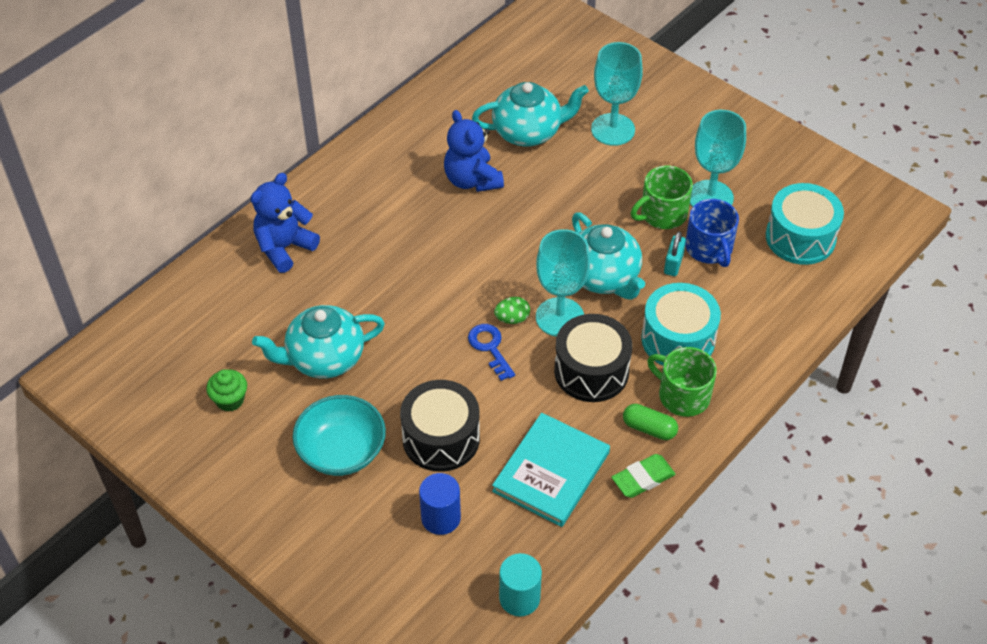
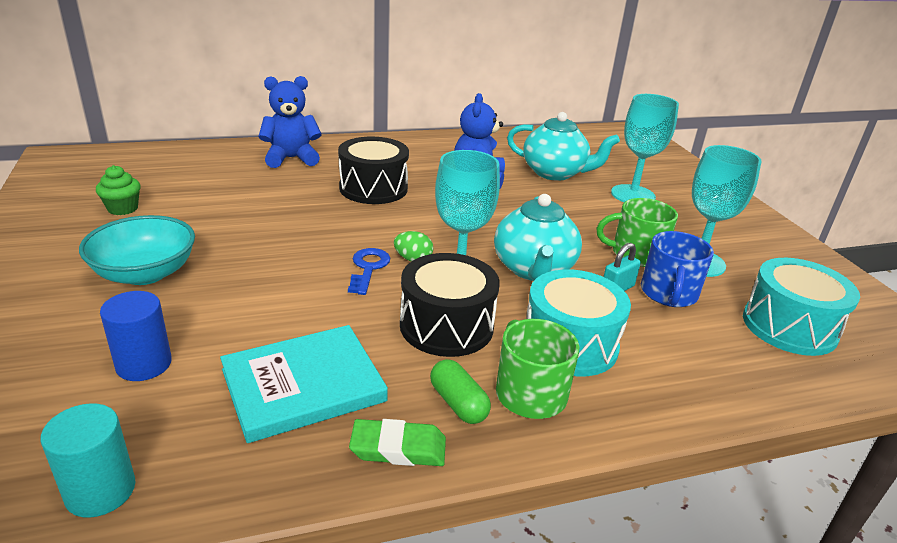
camera: 30 degrees right, 20 degrees down
(324, 358) = (226, 217): turquoise teapot -> none
(441, 438) = (237, 305): black drum -> black drum (373, 188)

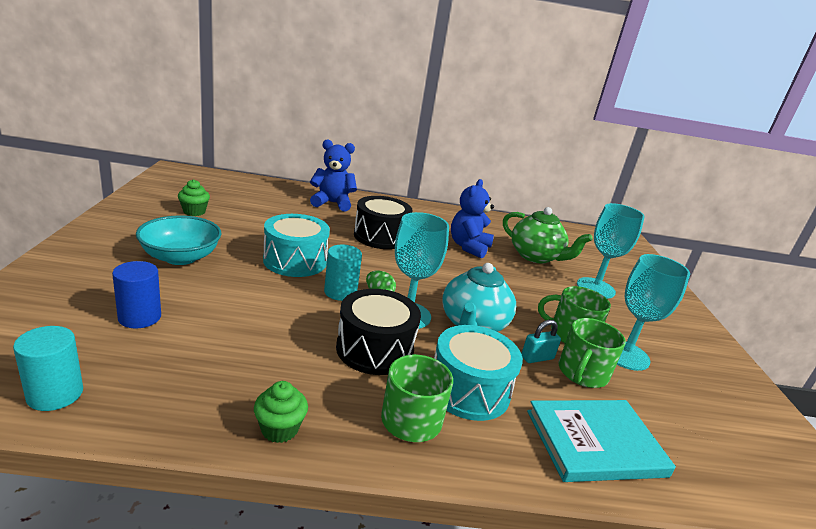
camera: 15 degrees right, 5 degrees down
(303, 385) = (239, 362): turquoise book -> turquoise book (595, 443)
(368, 268) = (340, 292): blue key -> turquoise cylinder
(398, 448) = (279, 429): green eraser -> green cupcake
(458, 403) = (347, 409): green capsule -> none
(555, 173) = (536, 256): turquoise teapot -> green teapot
(668, 293) = (582, 373): blue mug -> green mug
(789, 326) = (684, 431): turquoise drum -> turquoise drum (295, 261)

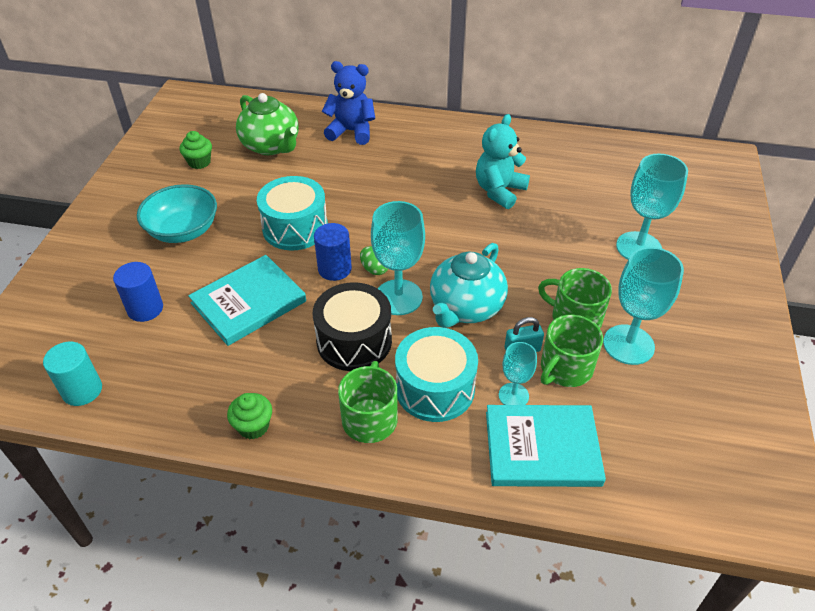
camera: 15 degrees right, 20 degrees up
(257, 315) = (248, 302): none -> turquoise book
(340, 292) = (334, 269): turquoise cylinder -> blue cylinder
(380, 236) = (396, 182): black drum -> none
(468, 247) = (499, 191): blue teddy bear -> turquoise teddy bear
(536, 256) = (581, 200): green teapot -> green teapot (271, 146)
(546, 396) = (513, 395): none -> turquoise goblet

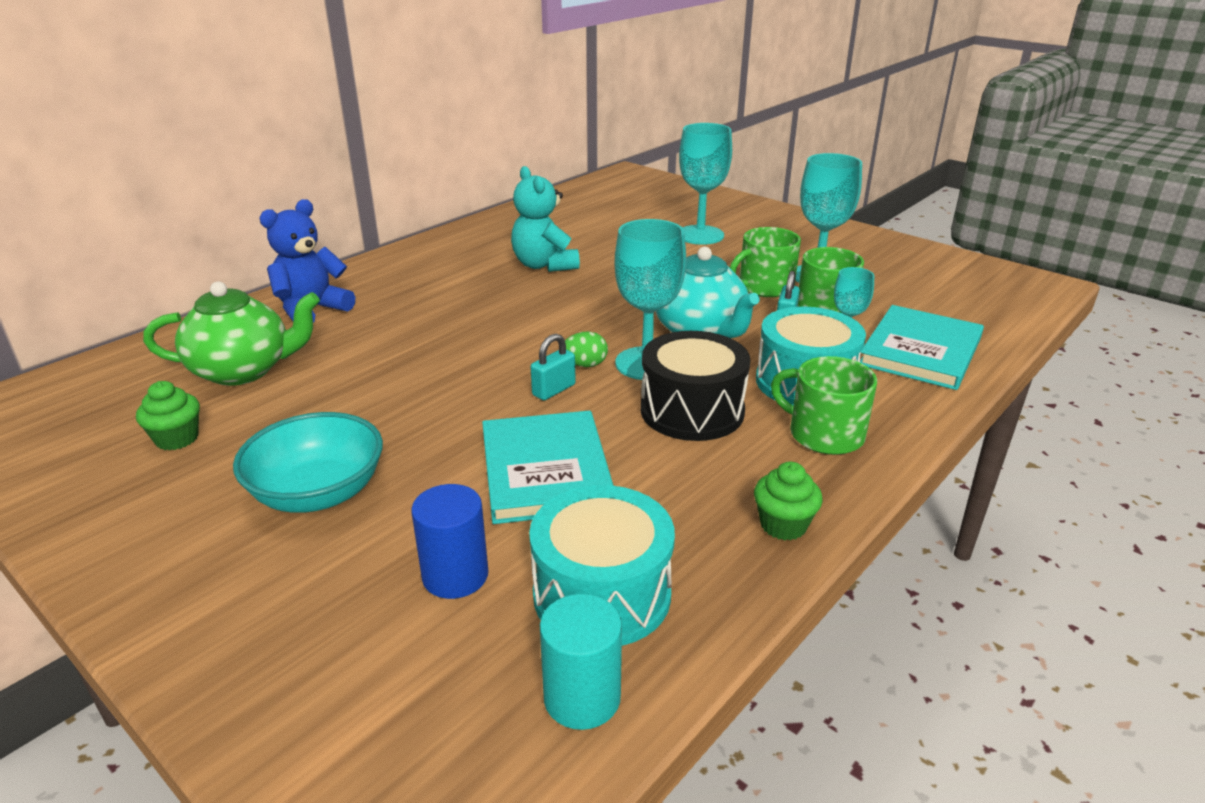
camera: 60 degrees left, 15 degrees down
(295, 228) = (441, 397): turquoise drum -> turquoise drum (602, 594)
(334, 269) = (554, 390): blue cylinder -> turquoise padlock

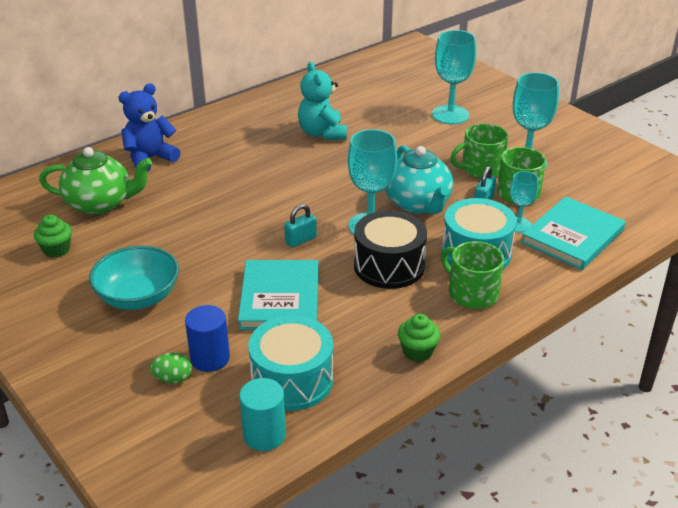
camera: 10 degrees right, 5 degrees up
(585, 365) = (327, 222): green egg -> green egg (173, 379)

